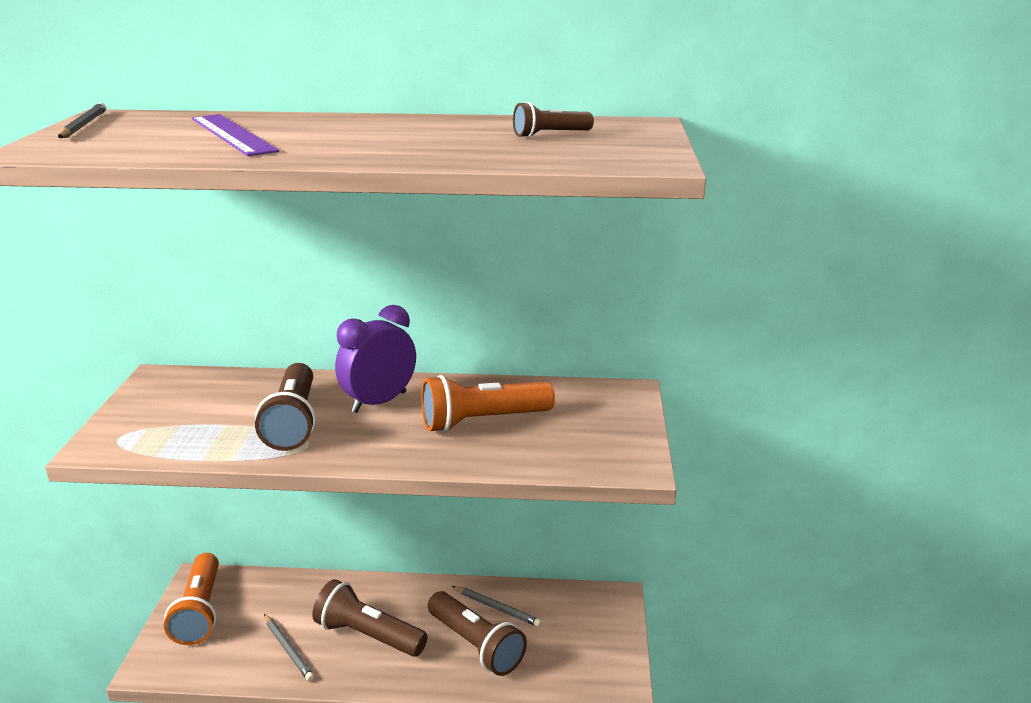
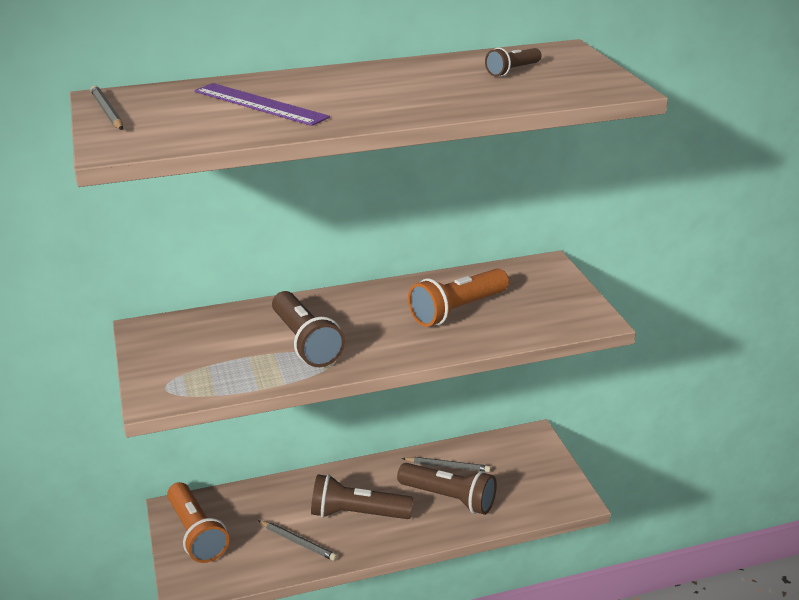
camera: 20 degrees left, 5 degrees up
(379, 402) = (361, 311): purple clock -> none

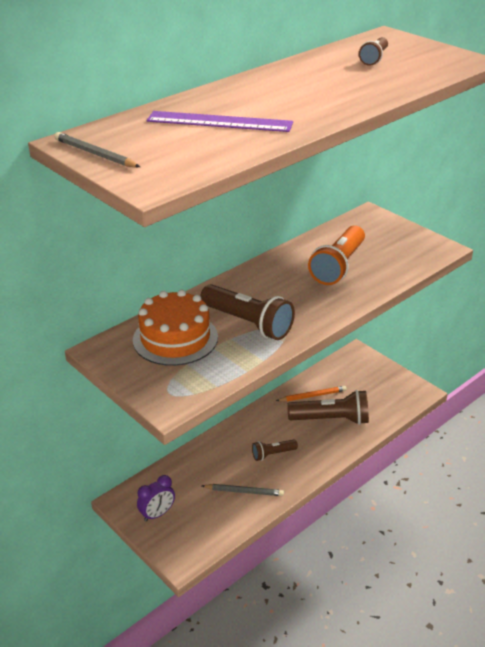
camera: 25 degrees left, 5 degrees up
(196, 534) = (157, 514): orange flashlight -> purple clock
(221, 337) = (175, 338): none -> orange cake
(357, 514) = (273, 454): brown flashlight -> brown flashlight, size x0.54
(448, 466) = (312, 396): grey pencil -> orange pencil

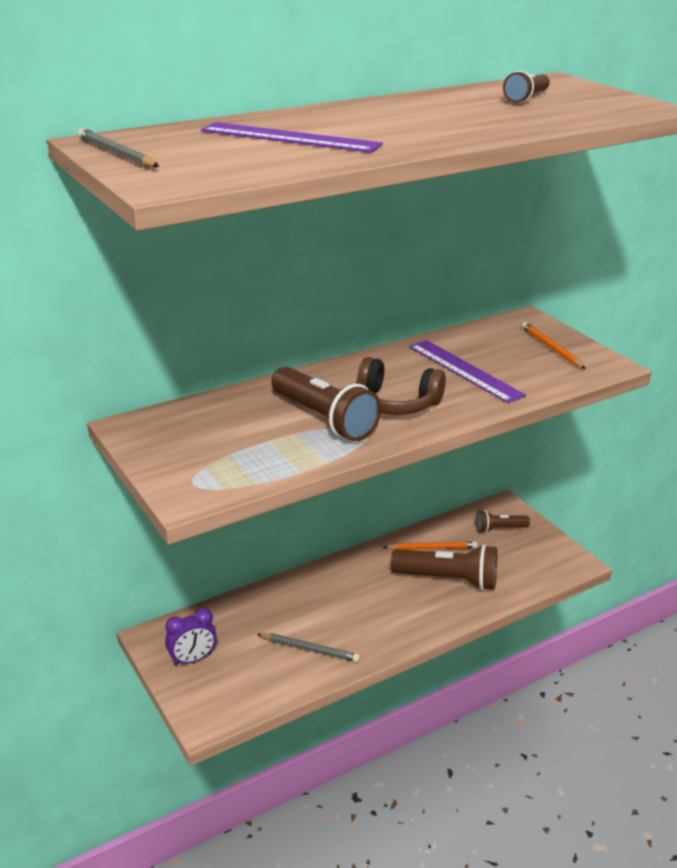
camera: 10 degrees right, 5 degrees down
(175, 338) = (226, 425): orange cake -> none
(273, 454) = (360, 610): brown flashlight -> brown flashlight (499, 529)
(297, 302) = (396, 403): none -> brown headphones
(338, 266) = (464, 370): orange flashlight -> purple ruler
(395, 238) = (551, 348): none -> orange pencil

